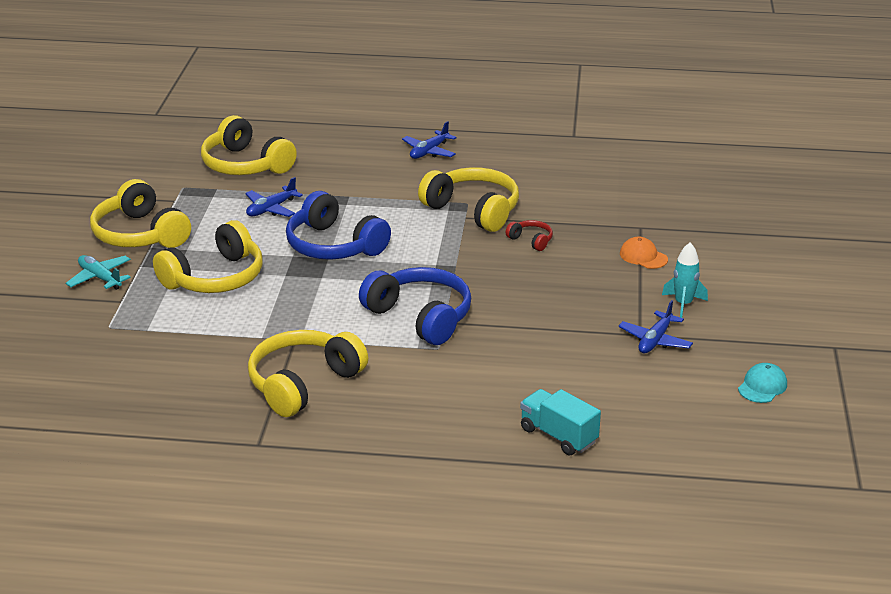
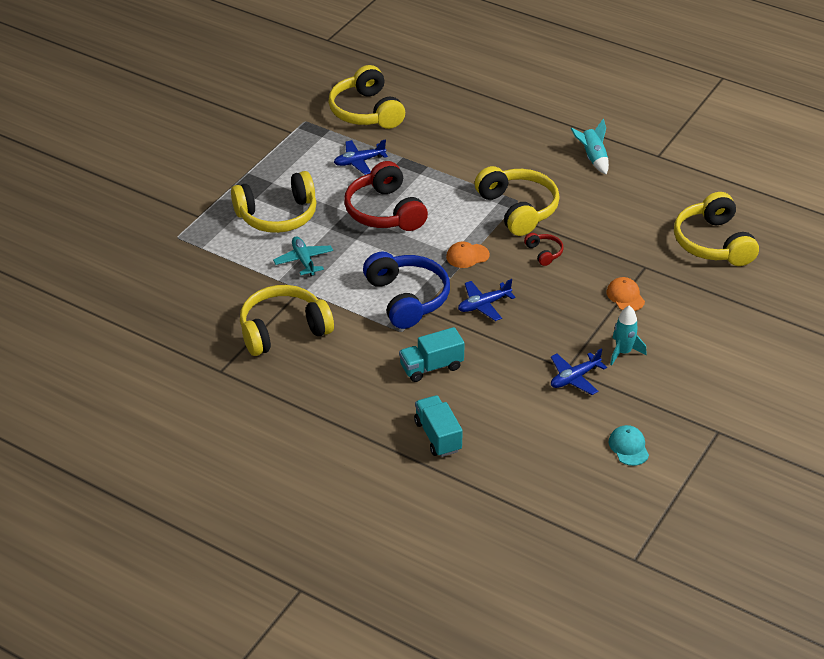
camera: 25 degrees right, 10 degrees up
(100, 278) = (195, 190): turquoise plane -> turquoise plane (304, 260)
(140, 234) = (247, 158): yellow headphones -> yellow headphones (713, 243)
(333, 246) = (384, 212): blue headphones -> red headphones
(429, 151) = (522, 139): blue plane -> blue plane (484, 305)
(454, 262) = (467, 256): none -> orange cap
(498, 372) = (431, 367): none -> turquoise truck
(512, 151) = (593, 158): none -> turquoise rocket
(762, 386) = (628, 447): turquoise cap -> turquoise cap turned 75 degrees counterclockwise

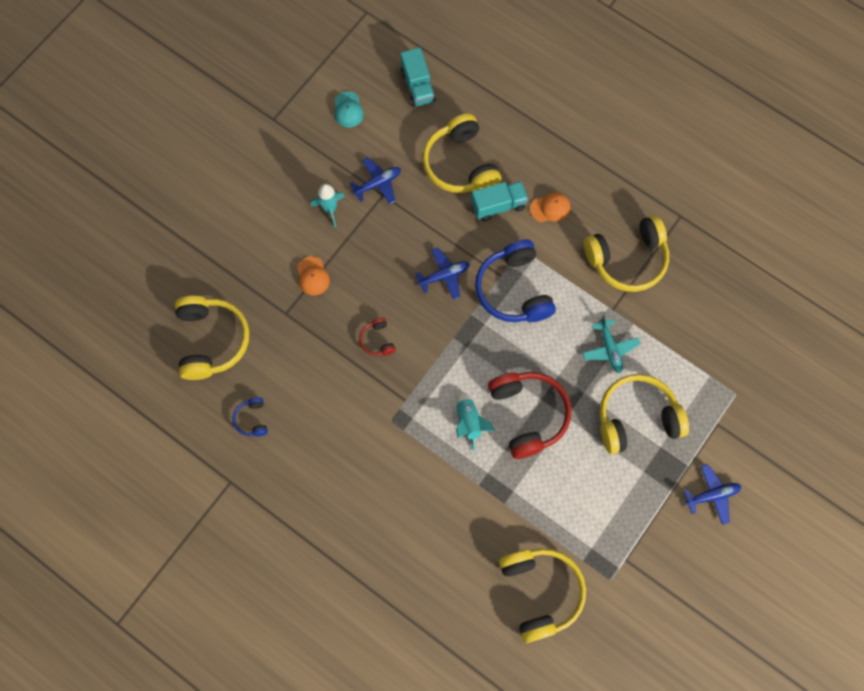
camera: 175 degrees left, 30 degrees up
(359, 161) = (551, 499): blue plane -> blue plane (712, 495)
(437, 436) = (499, 132): turquoise truck -> turquoise truck (418, 86)
(467, 256) = (452, 342): orange cap -> orange cap (550, 208)
(518, 209) = (392, 407): yellow headphones -> yellow headphones (460, 164)
(593, 158) = (300, 484): turquoise rocket -> turquoise rocket (469, 422)
(652, 194) = (252, 419): none -> blue headphones

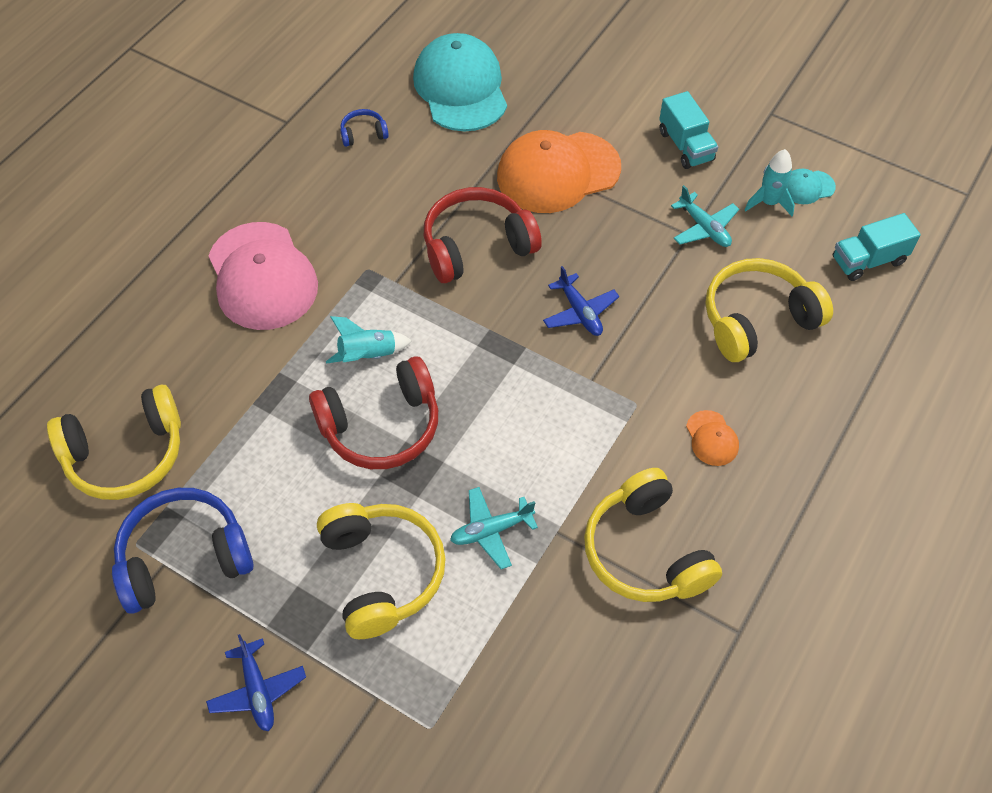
camera: 85 degrees right, 15 degrees down
(212, 340) = (461, 88): yellow headphones -> turquoise cap
(313, 276) = (558, 172): orange cap -> orange cap, size x2.33
(330, 209) = (655, 181): turquoise rocket -> turquoise rocket (769, 203)
(377, 183) = (704, 228): blue plane -> turquoise plane
(377, 340) = (476, 246): red headphones -> red headphones, size x2.21
(390, 498) = (262, 276): none -> pink cap
(498, 205) = (701, 370): turquoise truck -> turquoise truck (685, 146)
(513, 290) = (571, 397): blue headphones -> blue headphones (184, 557)

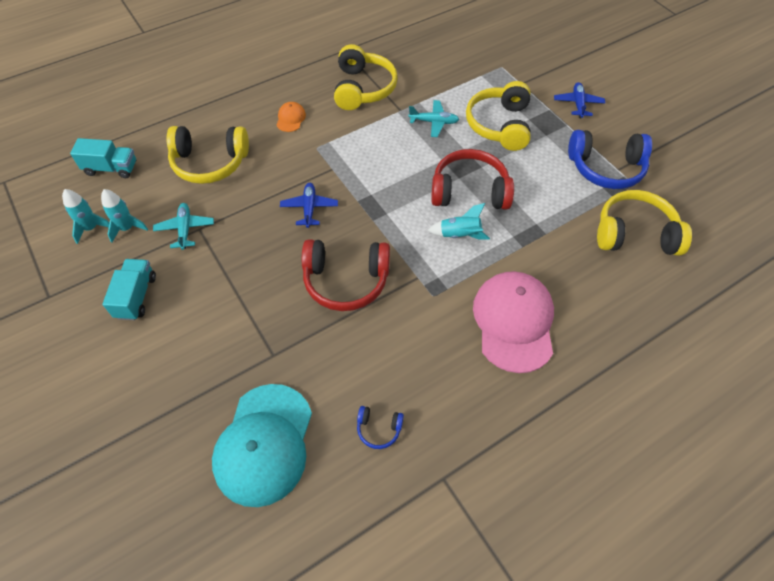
camera: 155 degrees left, 0 degrees up
(558, 172) = (247, 315): orange cap -> none
(807, 187) = (91, 228): turquoise cap -> turquoise rocket

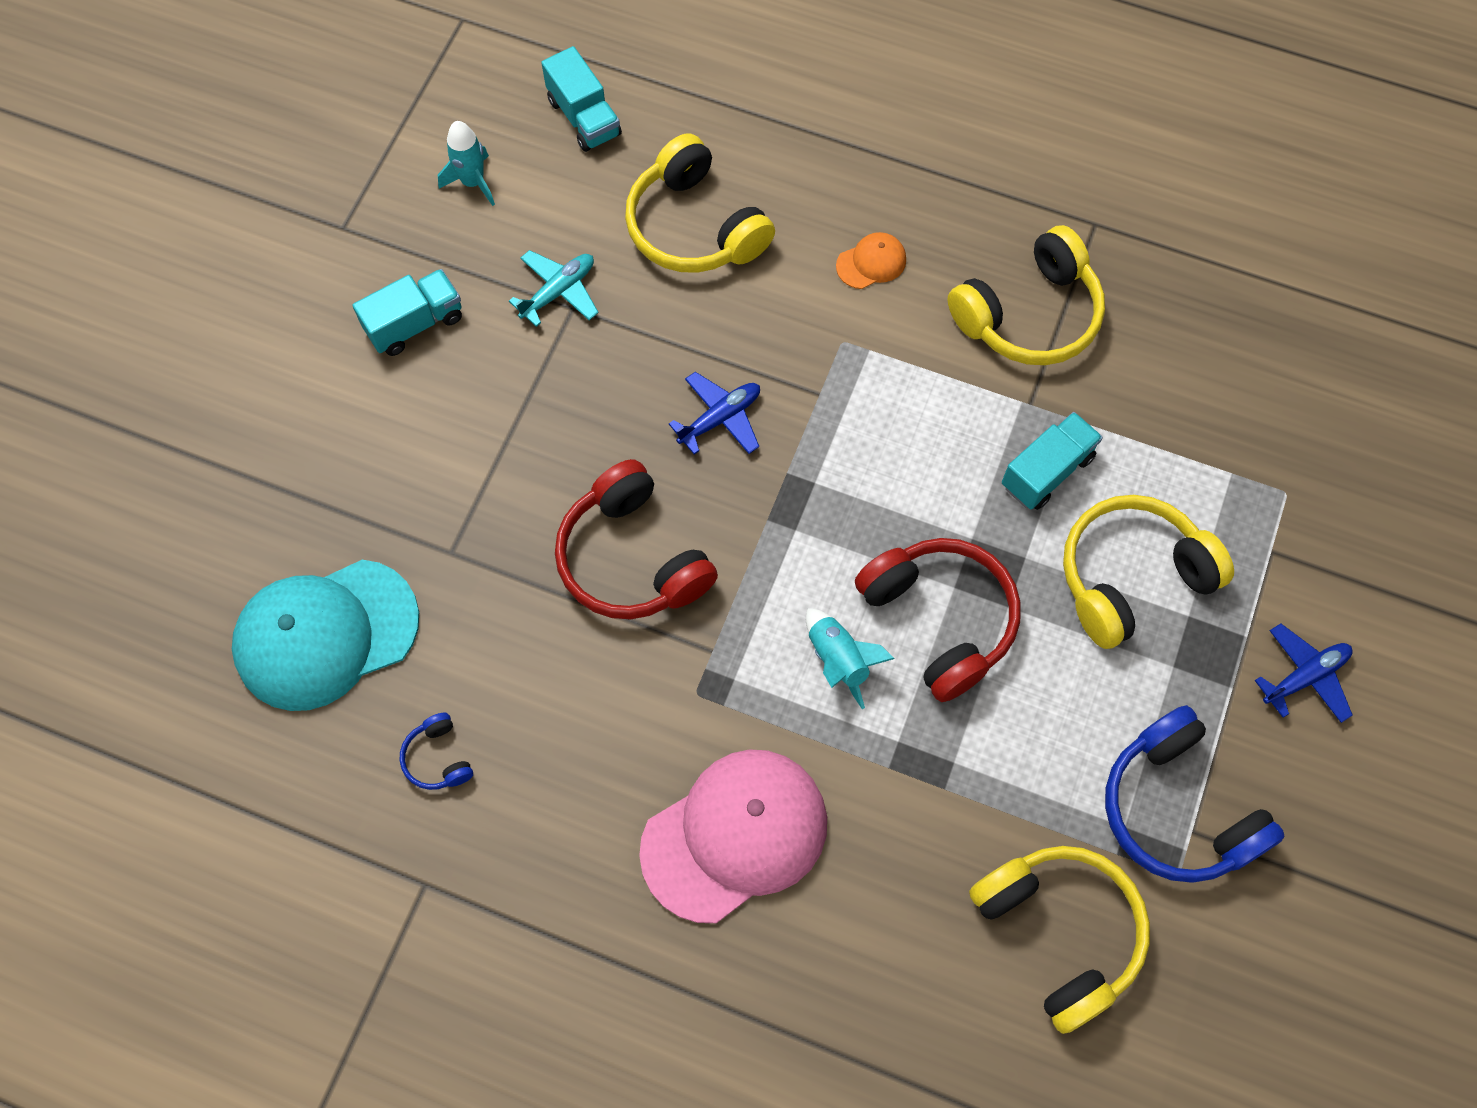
camera: 55 degrees right, 10 degrees up
(127, 228) = (505, 223): turquoise rocket -> none
(433, 122) = (1046, 471): turquoise plane -> turquoise truck

